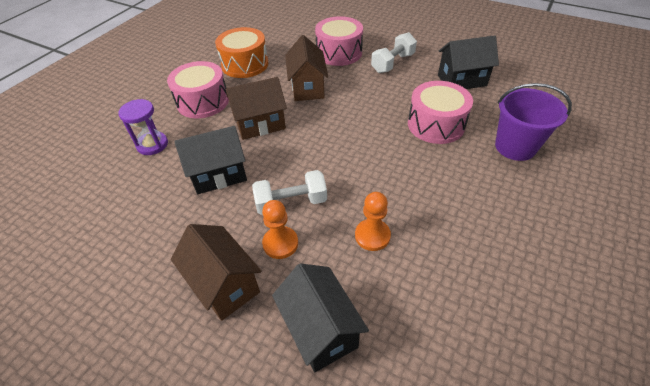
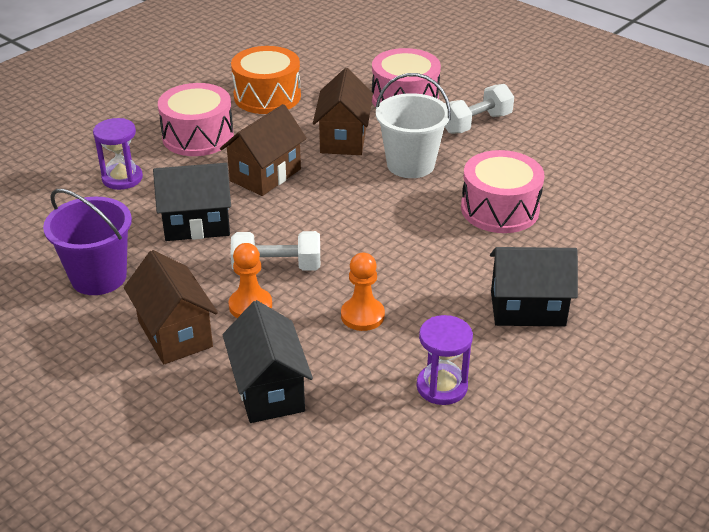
camera: 10 degrees right, 10 degrees down
(260, 124) = (265, 175): brown house -> brown house turned 45 degrees counterclockwise
(360, 100) = (410, 164): none -> white bucket
(461, 80) = (564, 160): black house -> black house (527, 309)
(461, 294) = (442, 386): none -> purple hourglass
(515, 147) = (593, 251): purple bucket -> purple bucket (98, 277)

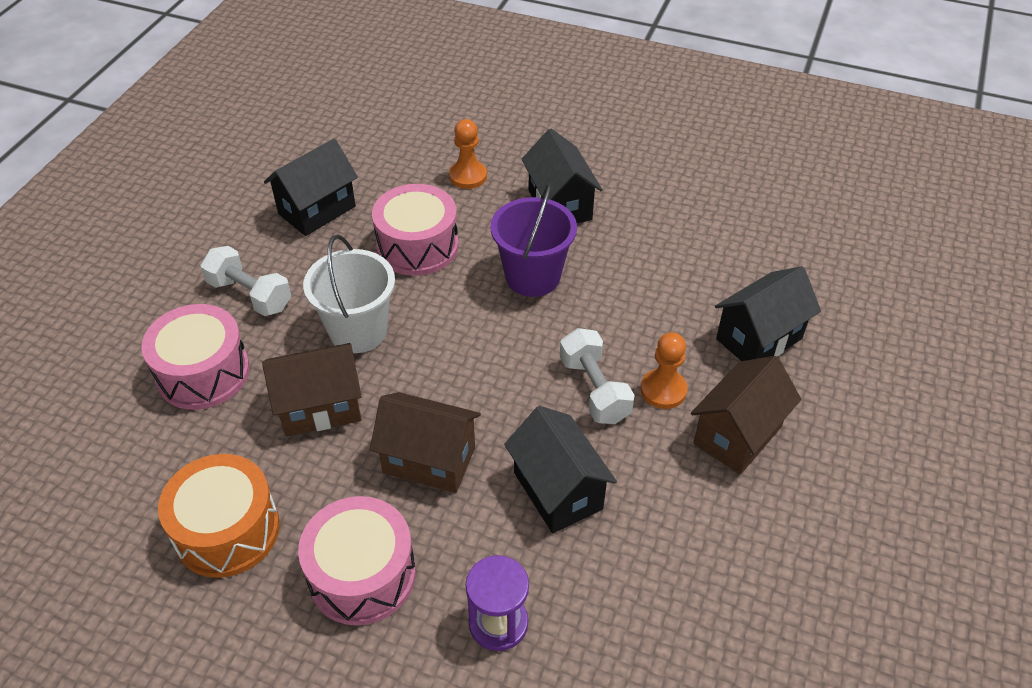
camera: 110 degrees left, 10 degrees up
(98, 277) = (698, 547): purple bucket -> purple bucket (532, 277)
(362, 316) = (628, 304): orange pawn -> orange pawn (468, 176)
(442, 386) = (683, 236): purple hourglass -> none
(571, 165) = (317, 210): none -> black house

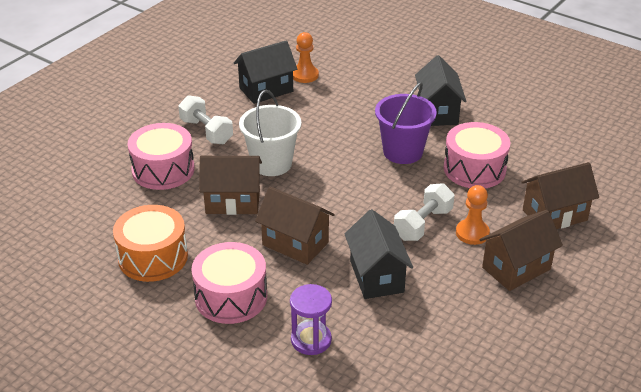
camera: 15 degrees right, 10 degrees down
(417, 246) = (328, 121): pink drum -> pink drum (474, 169)
(468, 176) = (377, 85): orange pawn -> orange pawn (305, 75)
(594, 389) = (423, 224): white dumbbell -> white dumbbell turned 45 degrees clockwise
(759, 339) = (554, 215): black house -> brown house

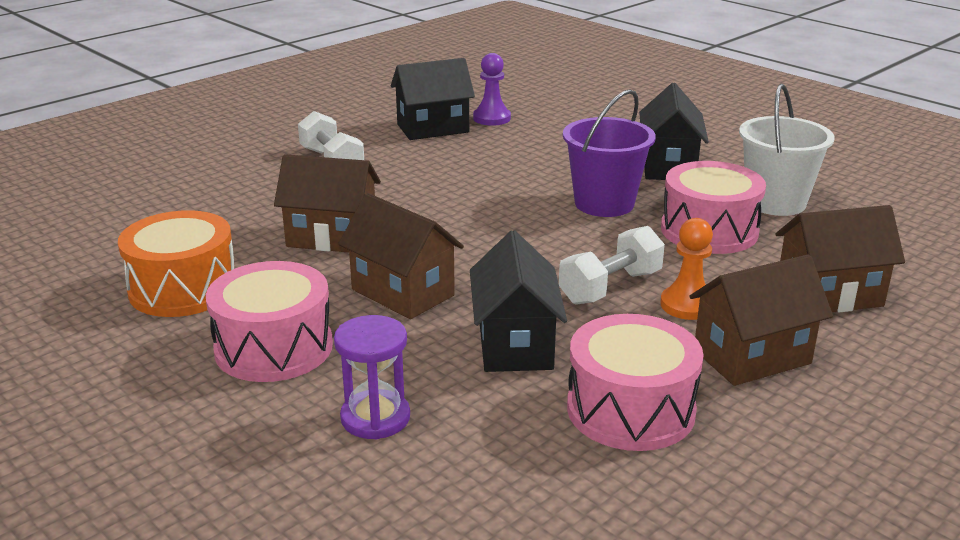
camera: 10 degrees right, 10 degrees down
(163, 170) = (252, 196): pink drum -> pink drum (630, 409)
(271, 163) = (407, 201): white bucket -> white bucket (775, 202)
(305, 75) = (491, 118): orange pawn -> purple pawn

